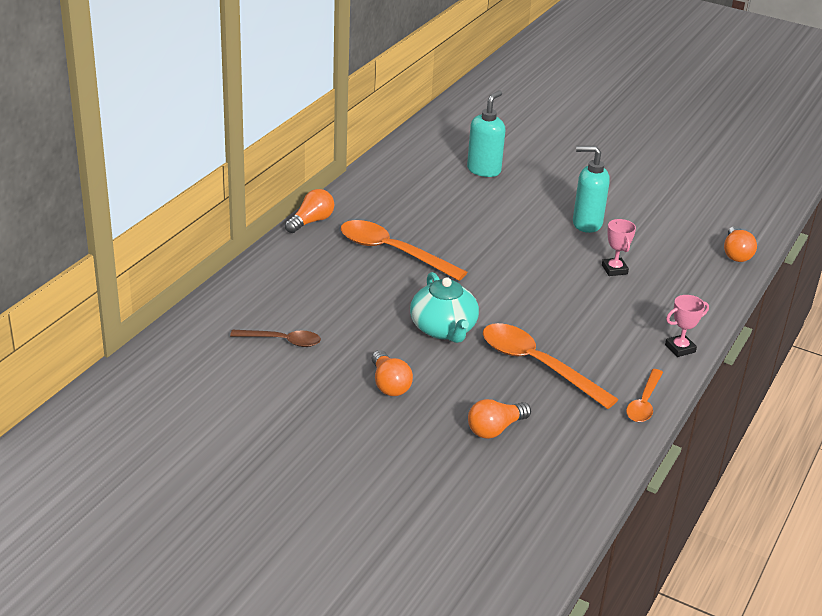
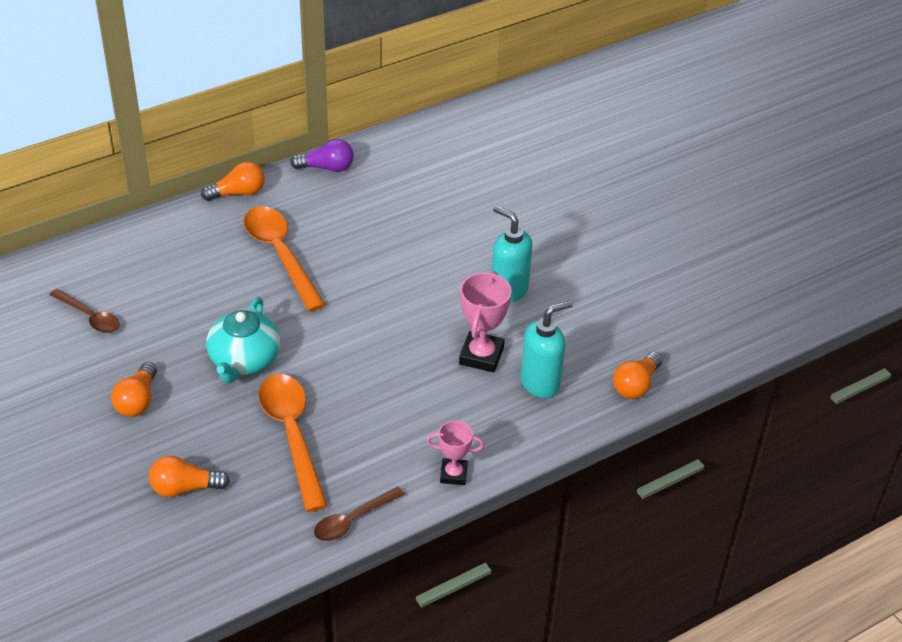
camera: 30 degrees right, 10 degrees up
(364, 186) = (327, 168): none -> purple light bulb
(484, 170) = (466, 188): turquoise soap dispenser -> turquoise soap dispenser (540, 383)
(614, 269) = (481, 356): pink trophy -> pink trophy, size x1.57
(644, 403) = (352, 520): orange spoon -> brown spoon

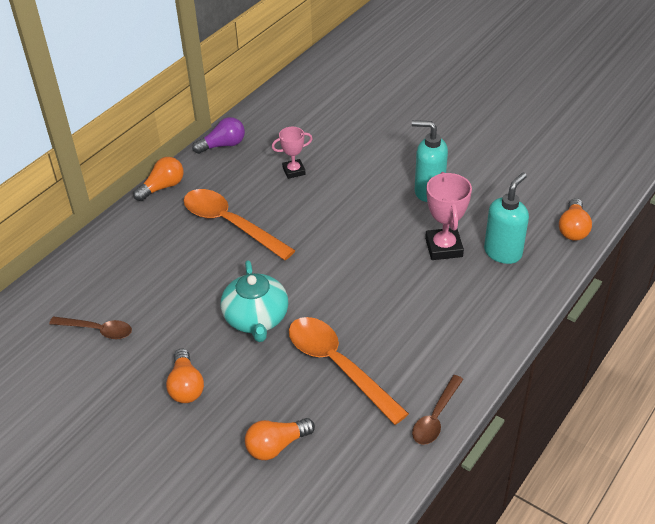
camera: 20 degrees left, 0 degrees up
(453, 474) = (488, 348): pink trophy -> pink trophy (294, 171)

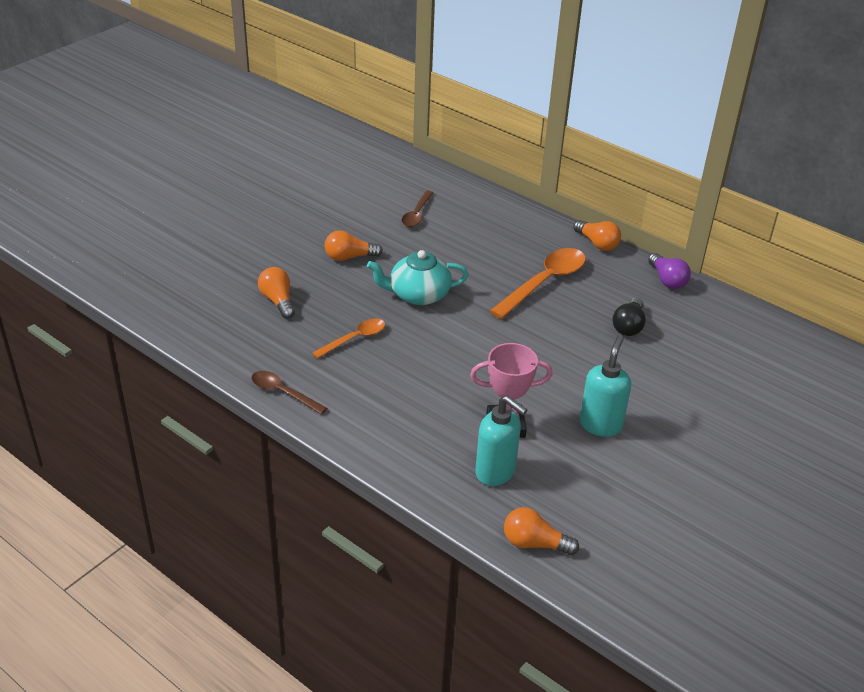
camera: 90 degrees right, 5 degrees down
(294, 171) = (628, 326): pink trophy -> black light bulb
(337, 365) = (355, 339): orange spoon -> orange spoon, size x0.58

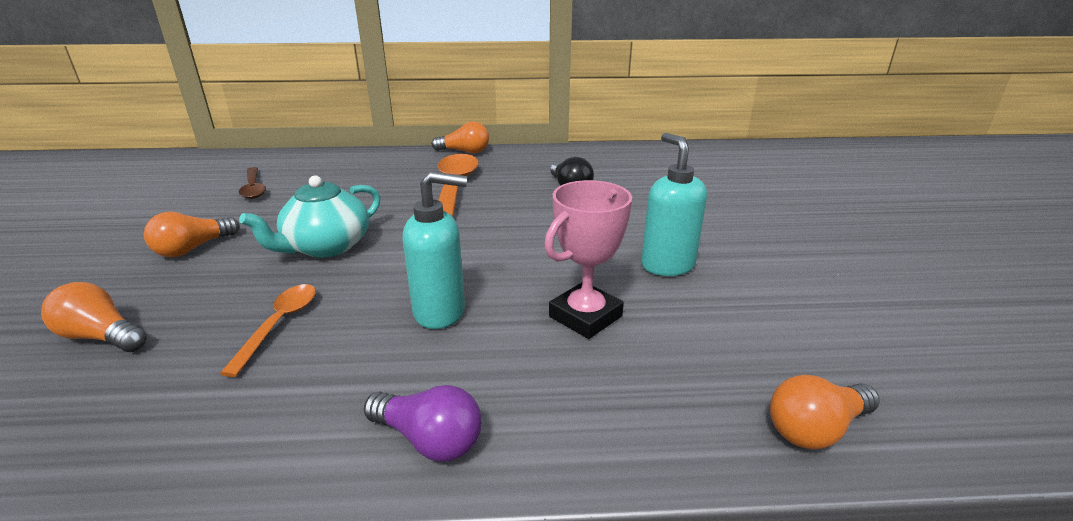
camera: 40 degrees left, 10 degrees down
(283, 392) = (205, 462): brown spoon -> none
(495, 472) = (649, 373): turquoise soap dispenser -> turquoise soap dispenser (440, 312)
(667, 280) = (552, 153): purple light bulb -> purple light bulb (429, 440)

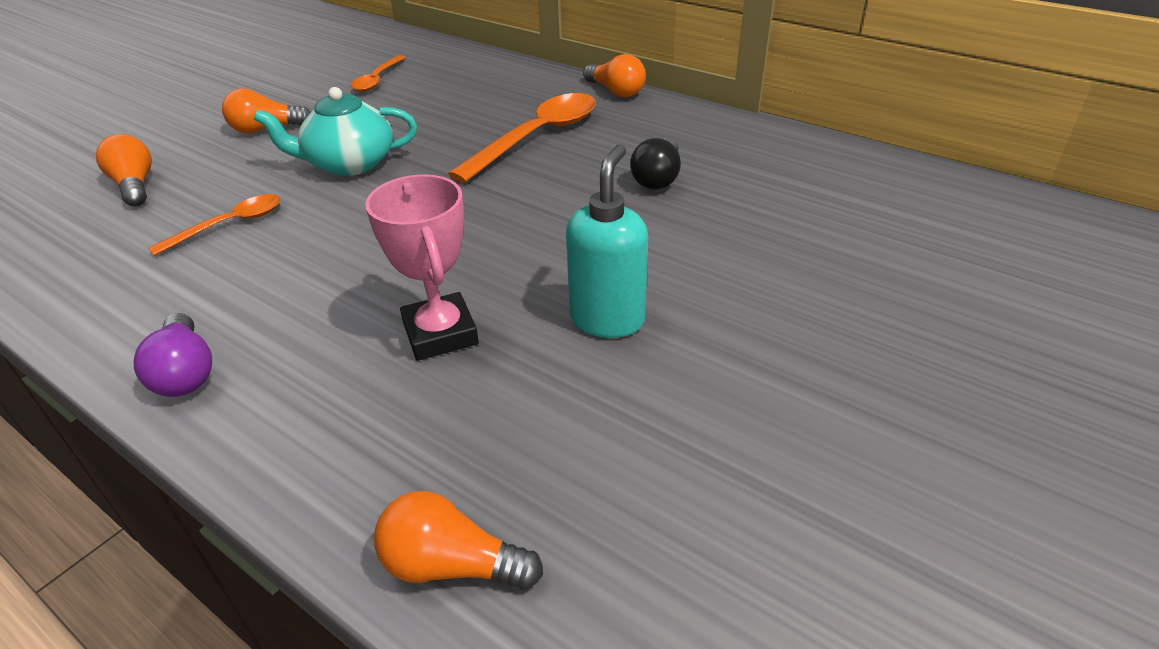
camera: 40 degrees right, 10 degrees up
(253, 188) = (377, 80): brown spoon -> orange spoon
(440, 312) = (339, 268): turquoise soap dispenser -> none
(585, 316) = (440, 333): pink trophy -> pink trophy turned 75 degrees clockwise

